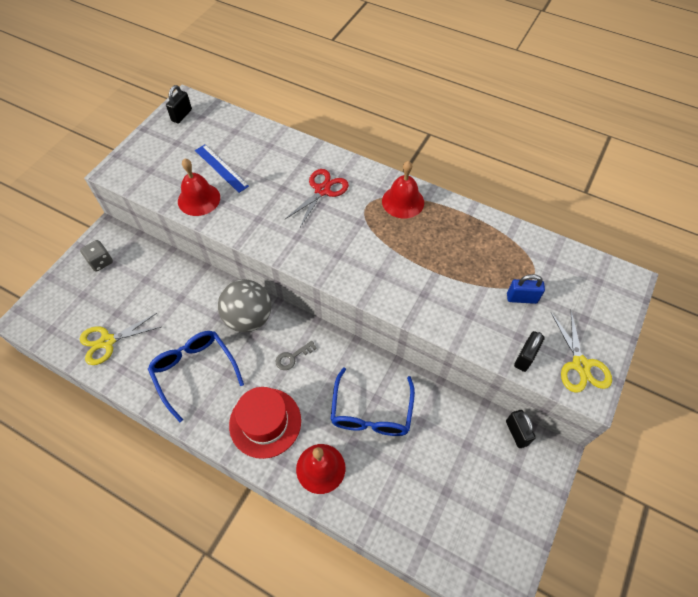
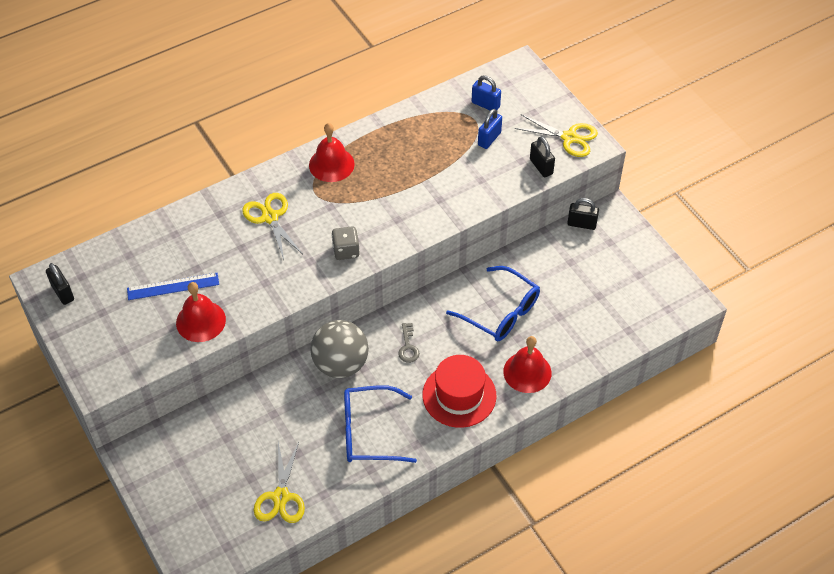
camera: 60 degrees left, 5 degrees down
(100, 262) = (169, 472): grey dice -> grey dice (346, 251)
(322, 190) = (270, 217): red scissors -> yellow scissors
(558, 276) = (485, 104): none -> blue padlock

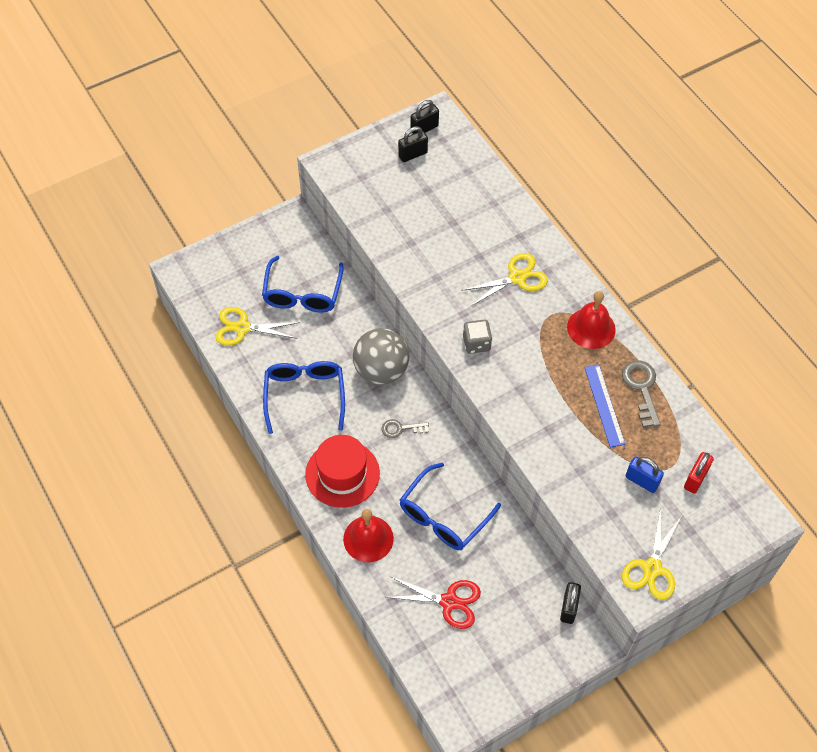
camera: 90 degrees right, 5 degrees up
(173, 286) = (431, 206): blue ruler -> blue ruler (604, 405)
(201, 321) = (392, 230): red bell -> none
(240, 439) = (302, 294): none -> blue glasses
(397, 133) = (642, 388): none -> grey key
(485, 104) = (695, 479): blue padlock -> red padlock
(541, 167) = (604, 534): black padlock -> black padlock (413, 154)
(584, 309) = (449, 602): none -> red scissors

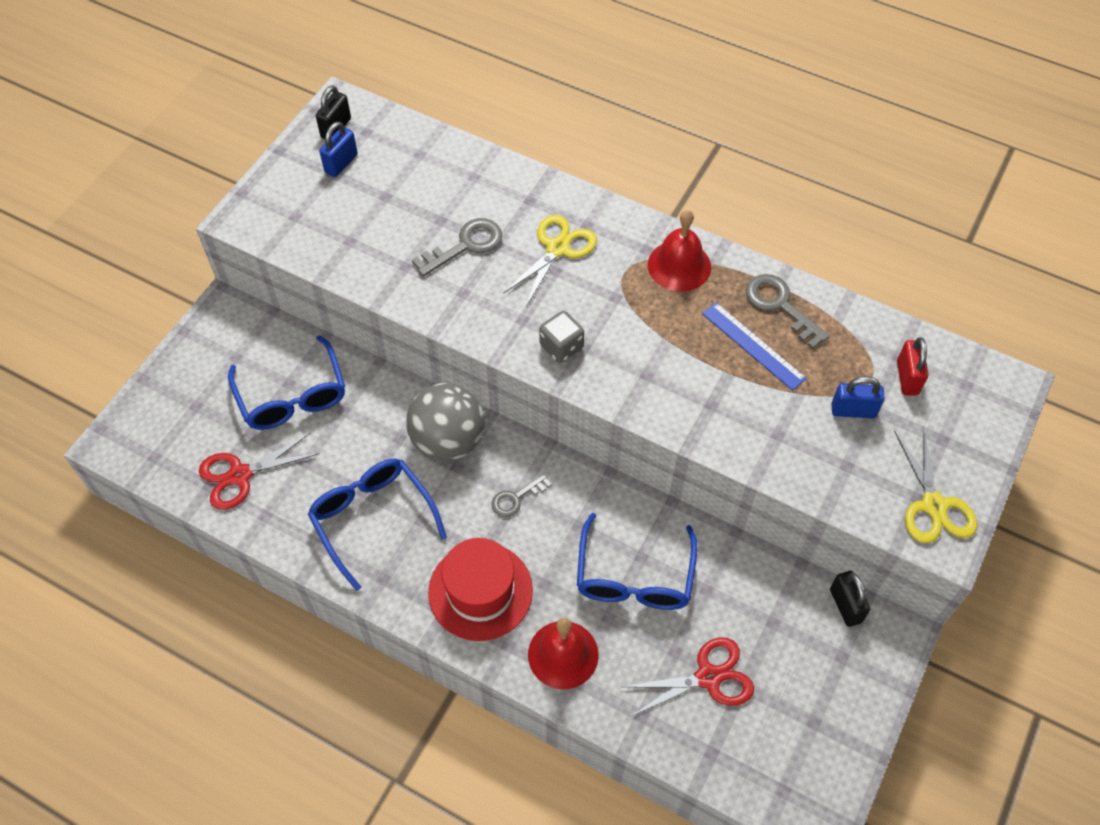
camera: 30 degrees left, 0 degrees up
(242, 328) = (240, 475): yellow scissors -> red scissors
(413, 154) = (341, 163): black padlock -> blue padlock
(458, 247) = (465, 246): none -> grey key

